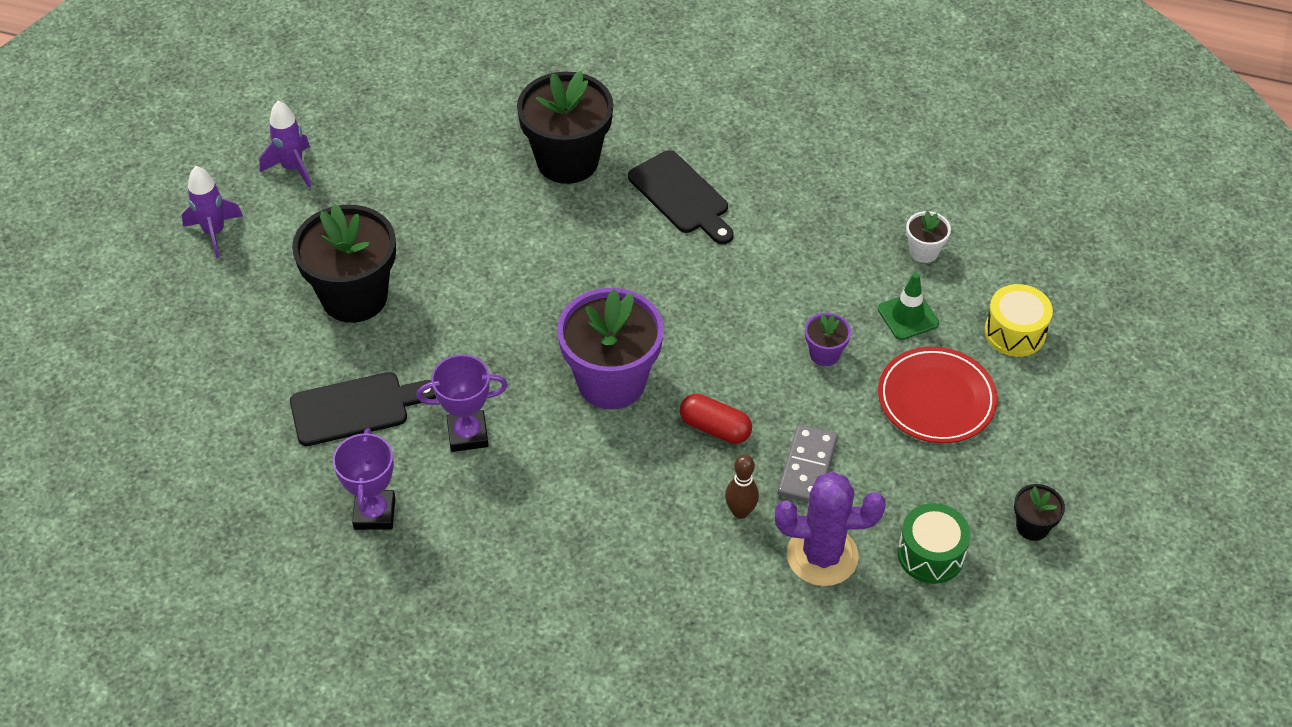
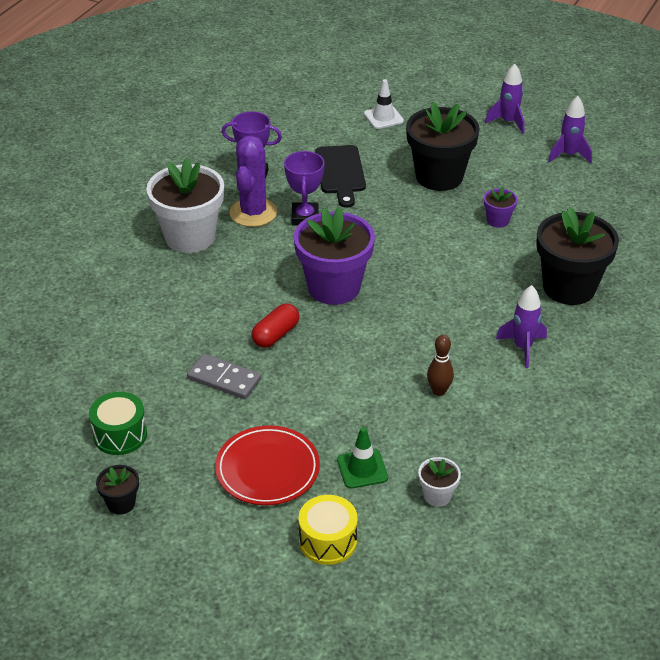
camera: 100 degrees right, 10 degrees down
(207, 374) = (383, 117): none -> white traffic cone
(533, 564) = (190, 237): none -> white flower pot
(681, 196) = (522, 348): black cutting board -> purple rocket
(740, 512) = (196, 337): brown bowling pin -> brown bowling pin (439, 391)
(822, 556) = (142, 374): purple cactus -> purple cactus (253, 212)
(824, 354) = (332, 407): purple flower pot -> purple flower pot (498, 220)

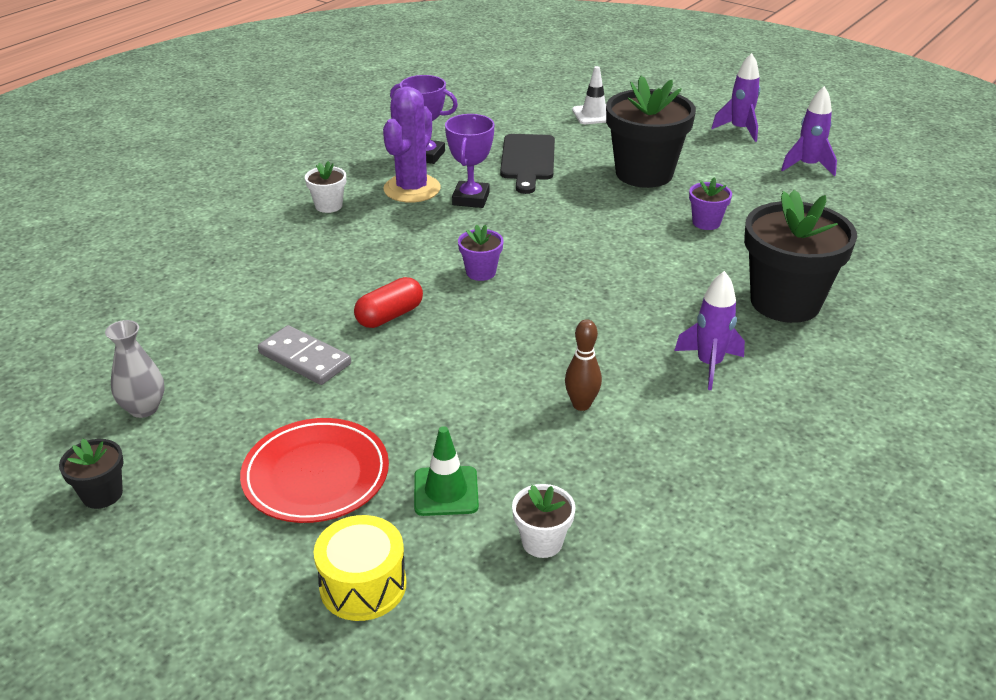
camera: 10 degrees right, 5 degrees down
(120, 435) = (144, 408): green drum -> grey vase
(190, 237) = (328, 206): white flower pot -> white flower pot, size x0.45
(334, 287) = (481, 272): purple flower pot -> purple flower pot, size x0.45

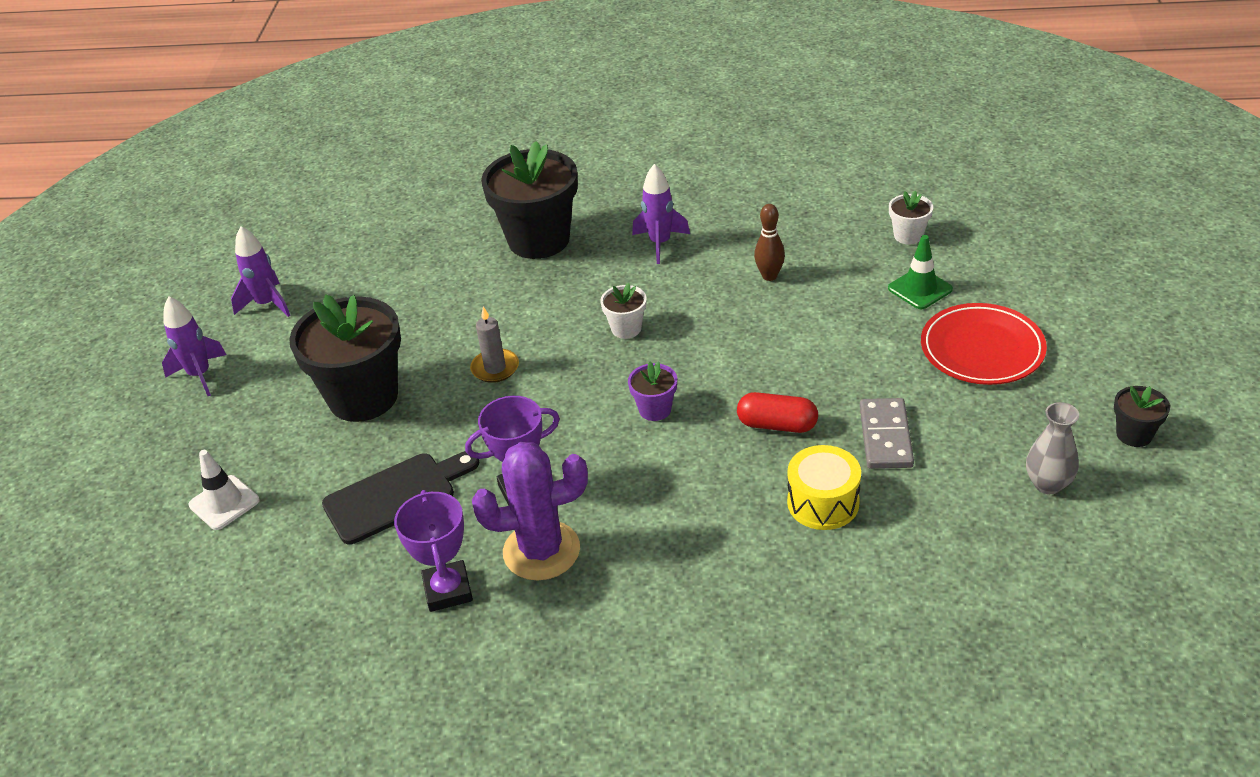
camera: 120 degrees left, 5 degrees up
(328, 206) = (639, 597): white flower pot -> white flower pot (626, 328)
(363, 585) = (1026, 279): yellow drum -> yellow drum (823, 502)
(616, 227) = (495, 368): none -> grey candle
(706, 222) = (439, 321): purple flower pot -> none

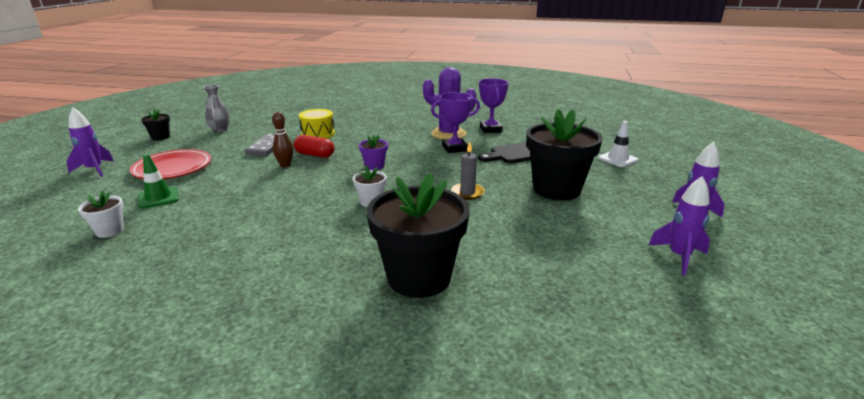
camera: 175 degrees left, 15 degrees down
(660, 243) = (308, 256): purple rocket -> purple rocket (95, 170)
(769, 276) = (245, 219): brown bowling pin -> brown bowling pin (285, 165)

